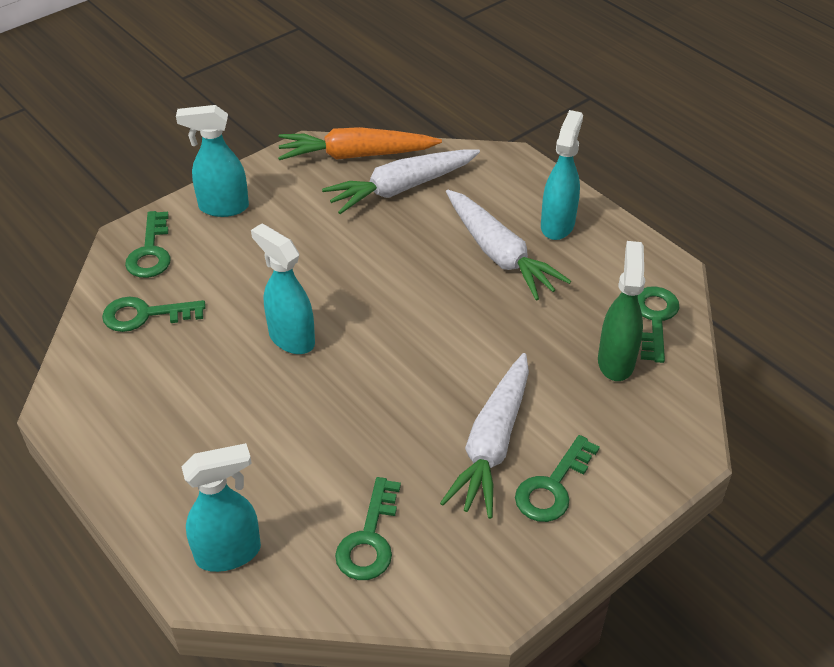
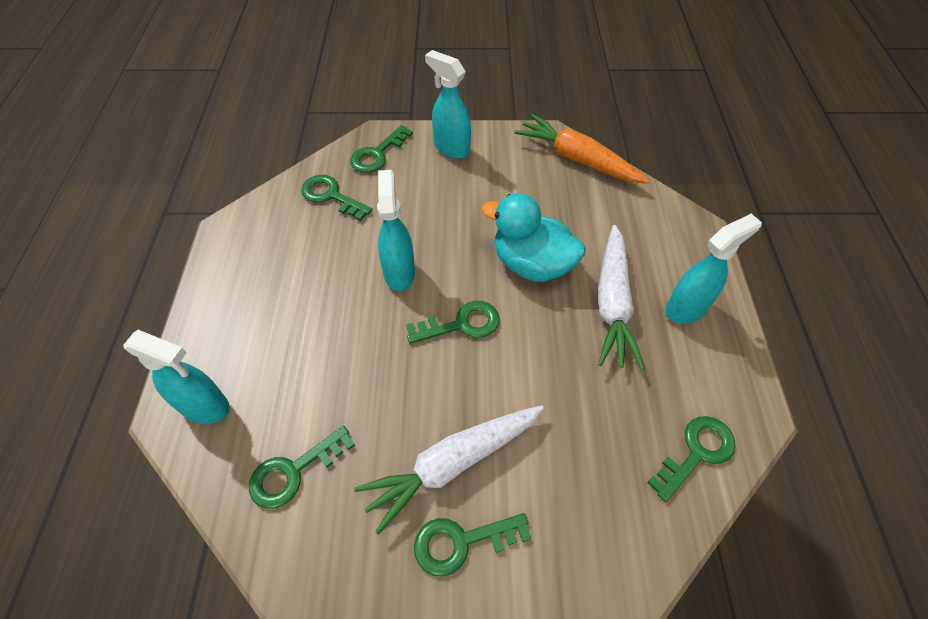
camera: 40 degrees right, 10 degrees up
(392, 344) = (461, 324): none -> green key
(402, 188) = (587, 204): white carrot -> none
(403, 263) = (531, 264): none -> turquoise duck
(616, 361) = (623, 467): green spray bottle -> none

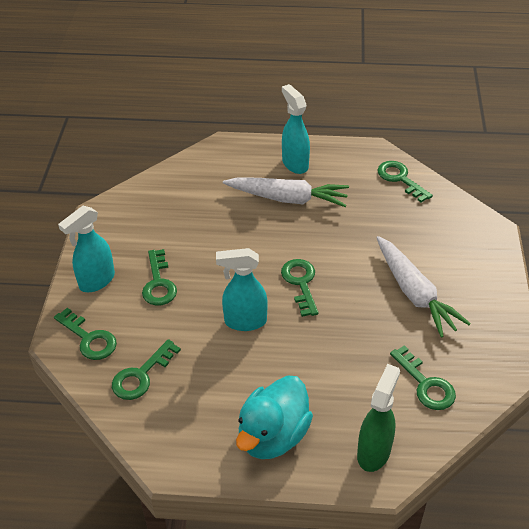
camera: 85 degrees left, 10 degrees down
(205, 406) = (374, 452): turquoise spray bottle -> green spray bottle
(462, 542) = (465, 290): green key -> green key (158, 283)
(531, 264) = (246, 238): turquoise duck -> turquoise duck (273, 435)
(578, 159) = (134, 198): orange carrot -> none

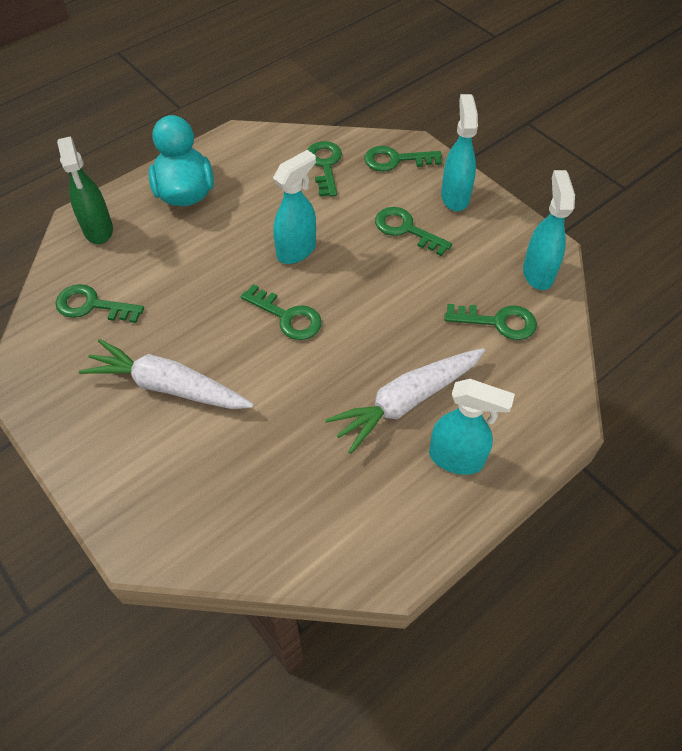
camera: 135 degrees right, 10 degrees up
(127, 205) = (537, 273): none -> turquoise spray bottle
(400, 179) = (313, 541): green key -> green key (498, 322)

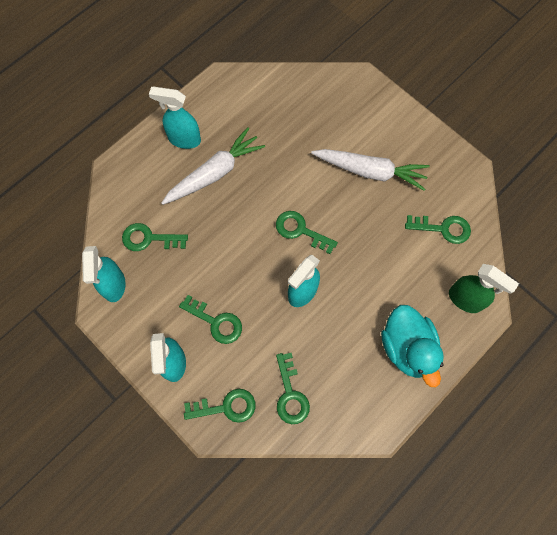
camera: 175 degrees right, 15 degrees up
(98, 230) = (465, 300): green spray bottle -> green spray bottle turned 150 degrees clockwise

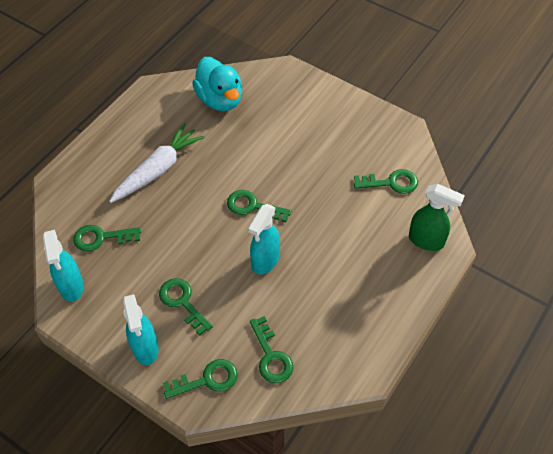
camera: 10 degrees left, 15 degrees down
(184, 139) = (122, 145): turquoise spray bottle -> none
(216, 322) = (182, 302): green key -> green key turned 150 degrees counterclockwise
(370, 171) = (310, 145): white carrot -> none
(407, 348) = (379, 293): turquoise duck -> turquoise duck (220, 99)

